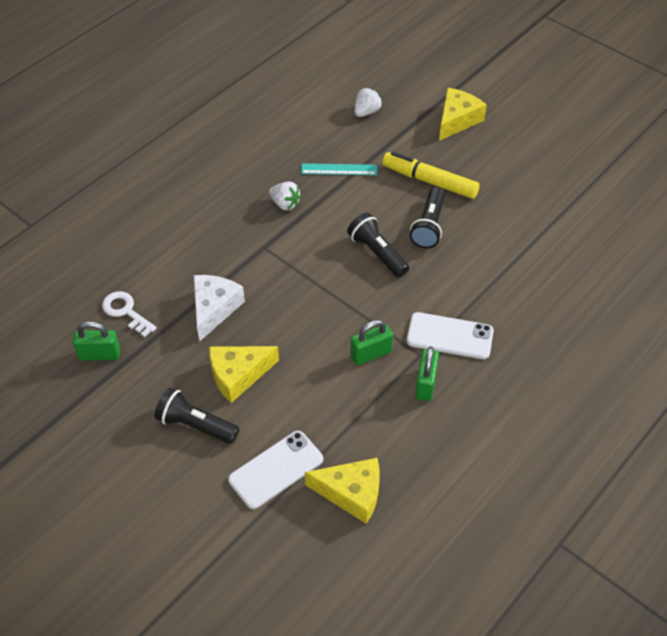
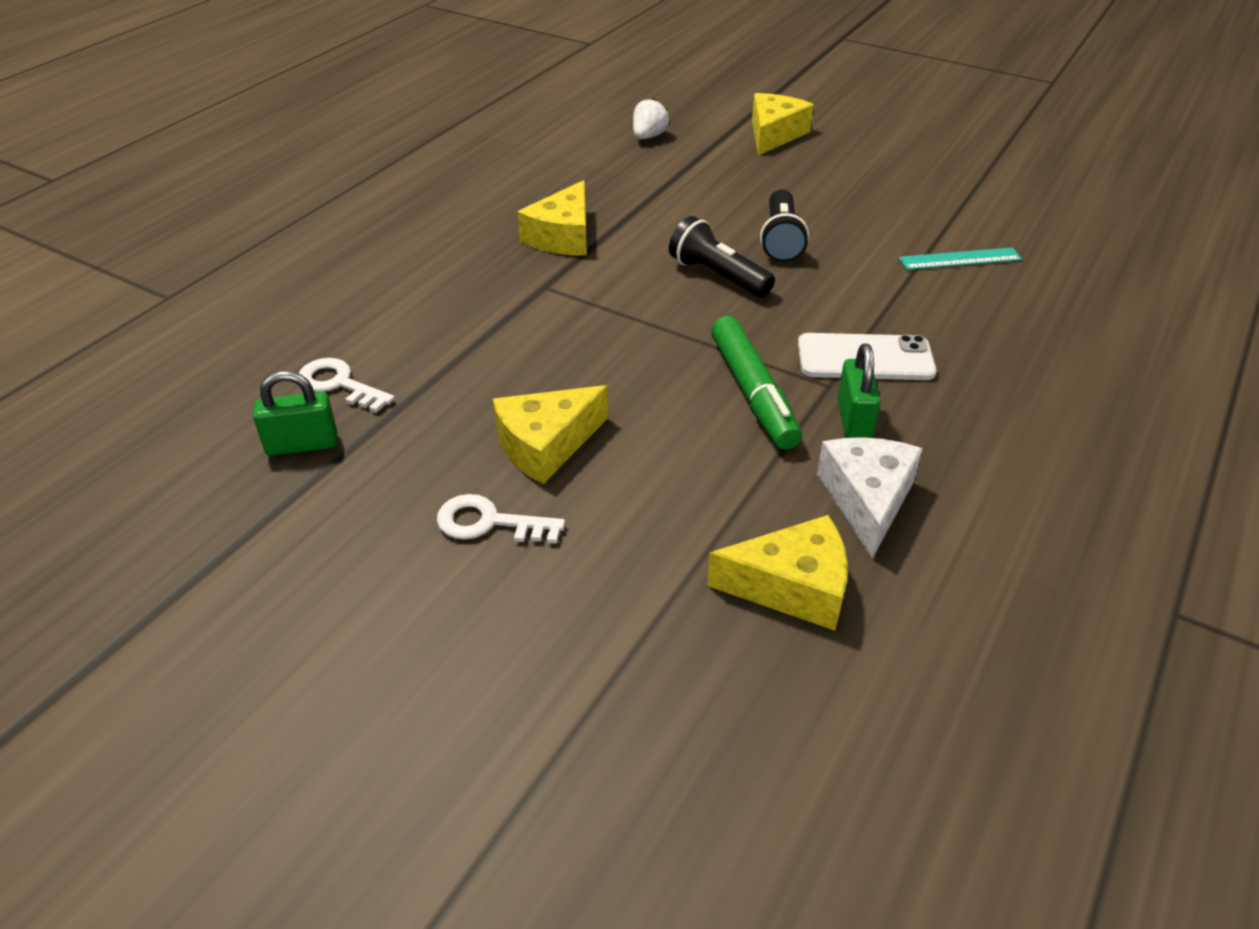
camera: 10 degrees left, 10 degrees down
(196, 425) = (489, 522): black flashlight -> white key
(214, 309) = (484, 365): white cheese -> white cheese (867, 500)
(276, 469) = (648, 569): white phone -> none
(285, 204) = (563, 236): white strawberry -> yellow cheese
(339, 169) = (630, 194): turquoise ruler -> turquoise ruler (960, 259)
(371, 354) = (753, 393): green padlock -> green marker
(429, 181) = (762, 195): yellow marker -> none

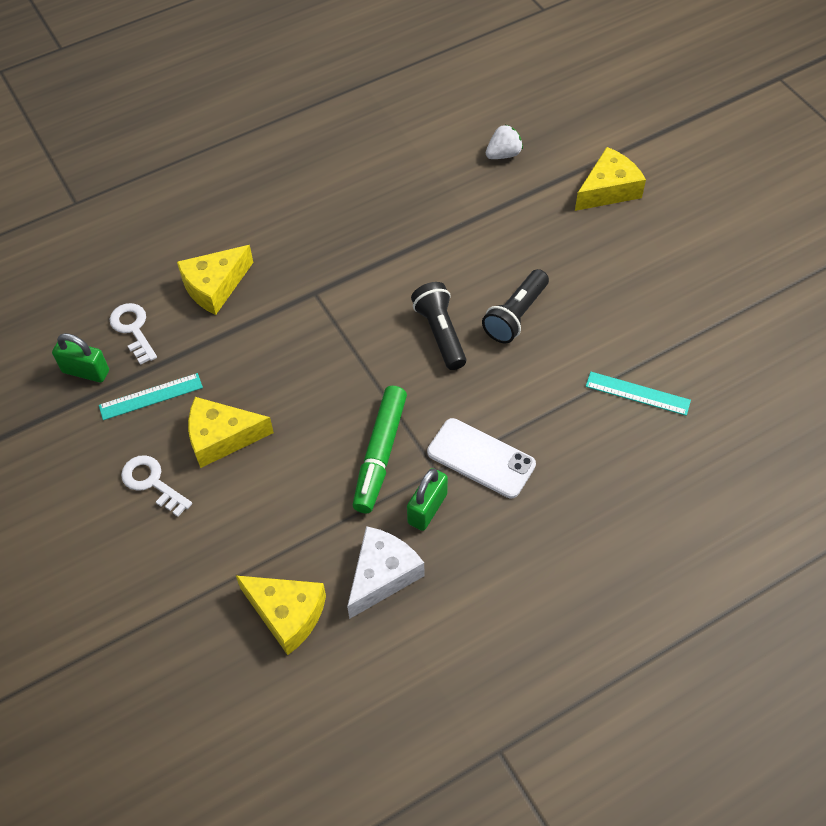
camera: 30 degrees right, 15 degrees up
(416, 438) = (151, 396): none -> turquoise ruler
(563, 236) = (360, 246): yellow cheese -> yellow cheese (215, 286)

